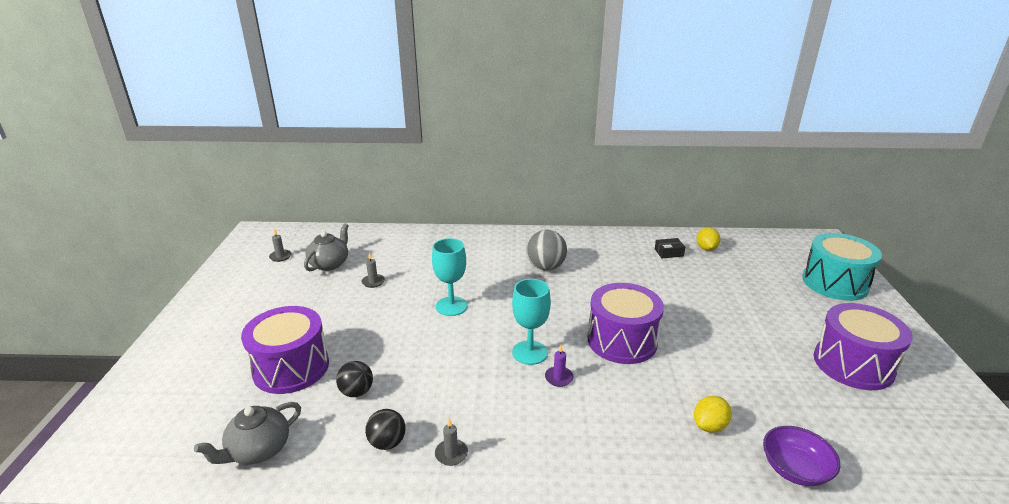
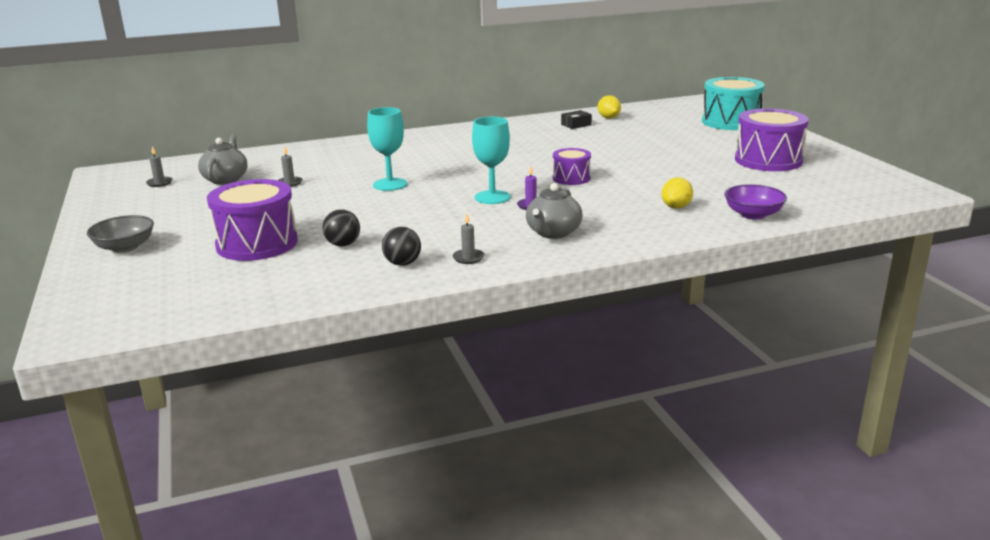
camera: 20 degrees left, 5 degrees down
(195, 341) = (125, 247): none -> grey bowl
(258, 450) = (277, 290): grey teapot -> grey teapot (553, 233)
(546, 267) = (464, 149): grey ball -> none
(622, 341) = (571, 178): purple drum -> purple drum, size x0.56

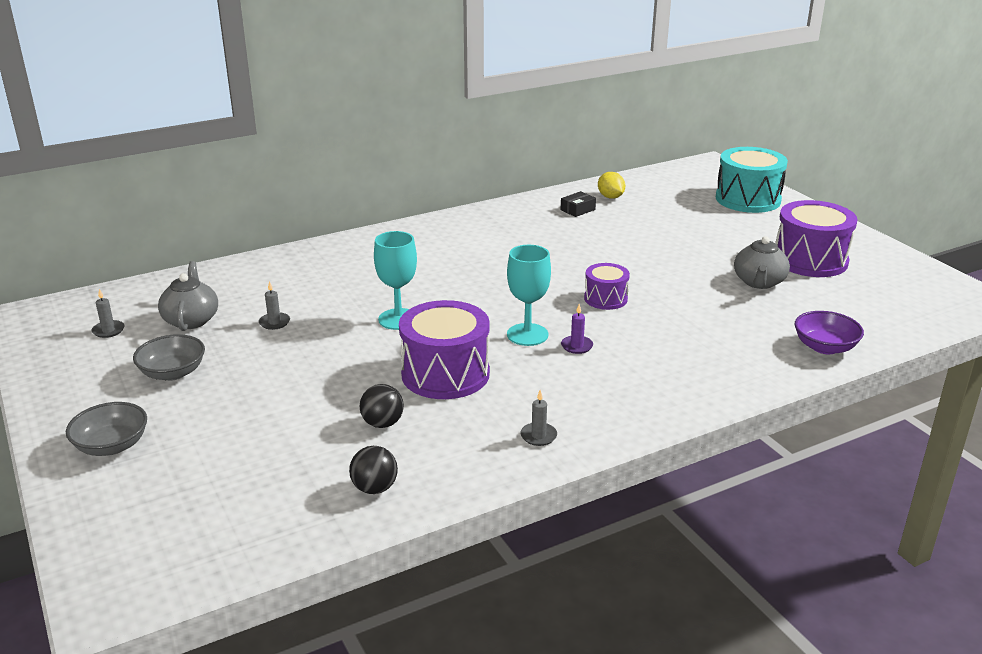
camera: 10 degrees left, 5 degrees up
(194, 208) = (173, 373): none -> grey bowl
(257, 243) = (277, 428): purple drum -> purple drum (445, 374)
(402, 263) = (466, 450): black ball -> black ball (374, 488)
(553, 233) = (619, 389): grey teapot -> grey teapot (759, 282)
(676, 207) = (738, 339): yellow lemon -> none

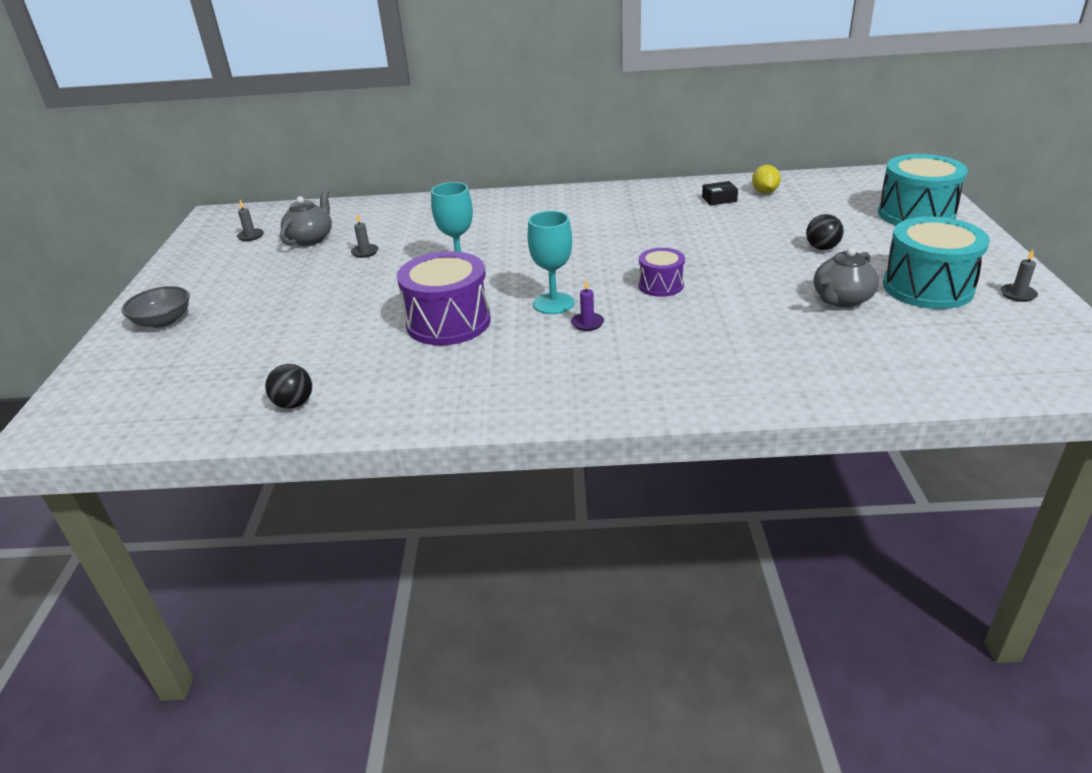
camera: 30 degrees right, 5 degrees up
(173, 373) = (257, 276): grey bowl -> none
(382, 423) = (356, 352): black ball -> black ball (822, 248)
(538, 436) = (468, 396): grey candle -> grey candle (1018, 294)
(810, 260) = (927, 287): purple drum -> turquoise drum
(825, 347) = (850, 381): purple bowl -> none

